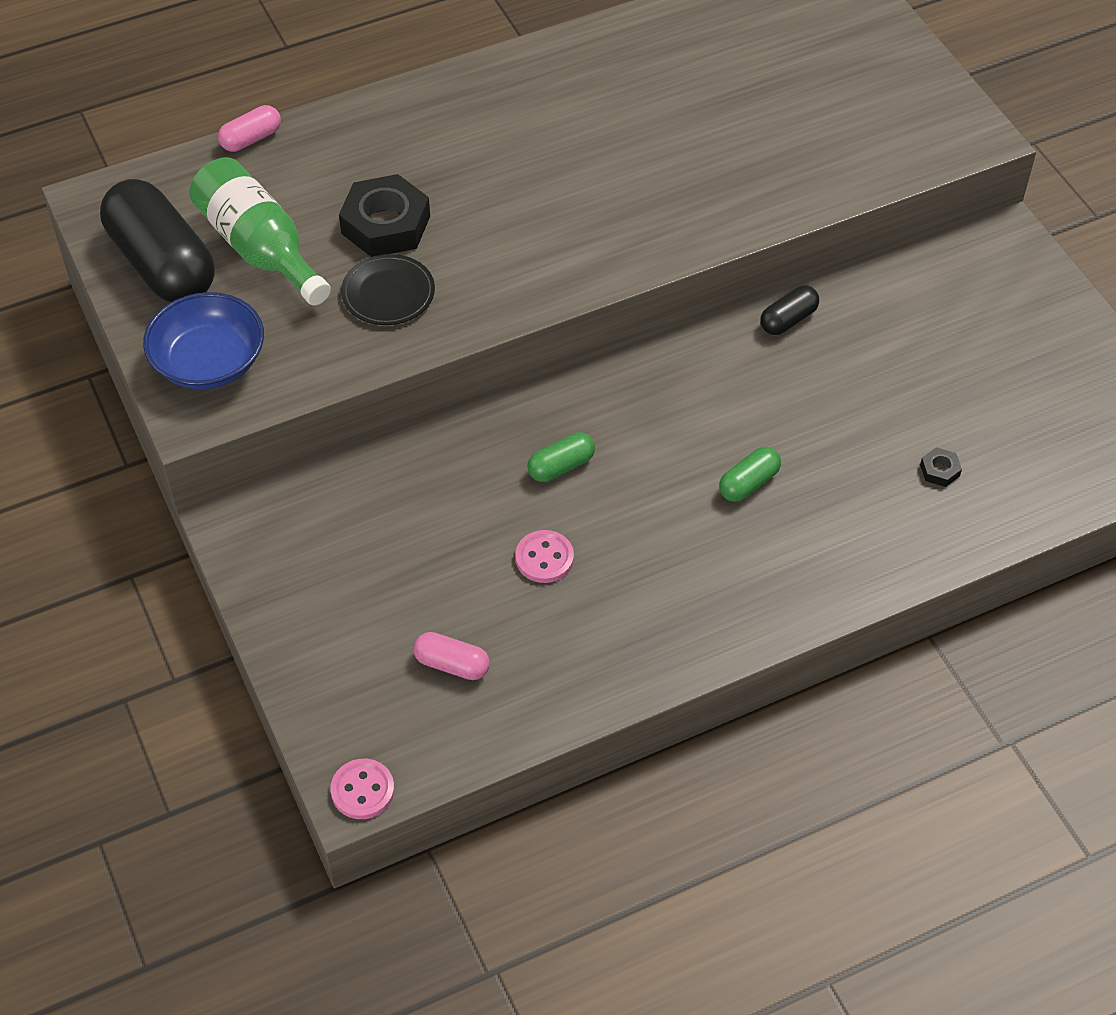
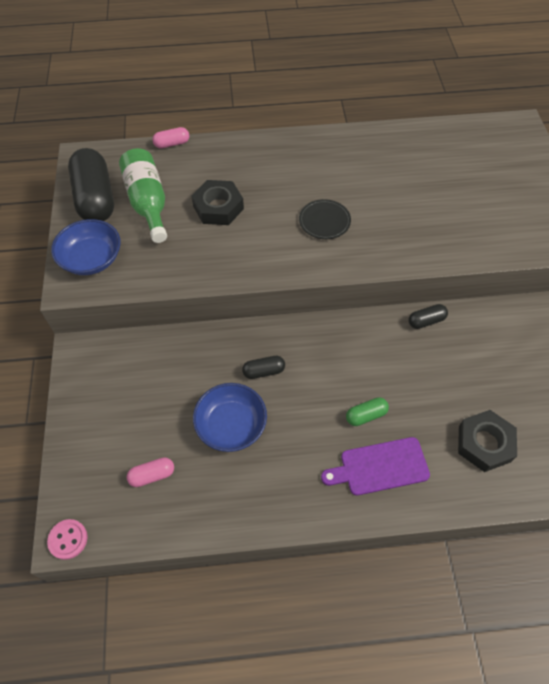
camera: 20 degrees right, 5 degrees up
(388, 293) = (202, 246): black plate -> black plate (324, 221)
(452, 664) = (152, 475): pink capsule -> pink capsule turned 60 degrees counterclockwise
(544, 558) = (231, 425): pink button -> blue bowl
(561, 466) = (263, 371): green capsule -> black capsule
(798, 548) = (380, 467): none -> purple cutting board
(940, 470) = (484, 443): black nut -> black nut, size x2.33

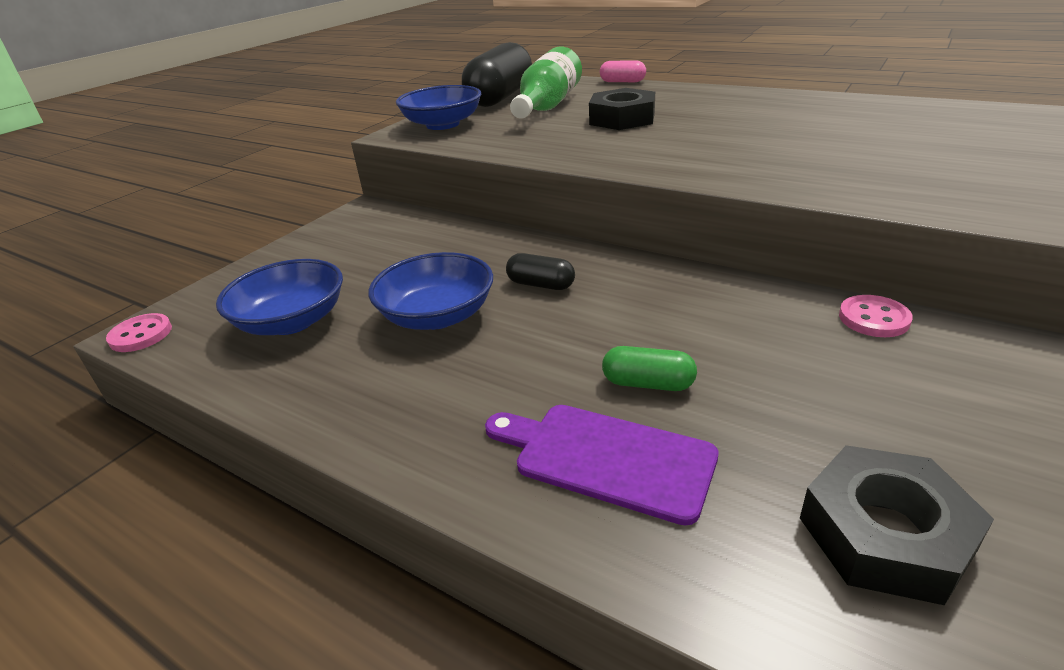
camera: 40 degrees right, 25 degrees down
(152, 475) = (292, 321): pink capsule -> blue bowl
(324, 221) = (757, 147): black plate -> none
(426, 321) = (873, 318): black capsule -> pink button

